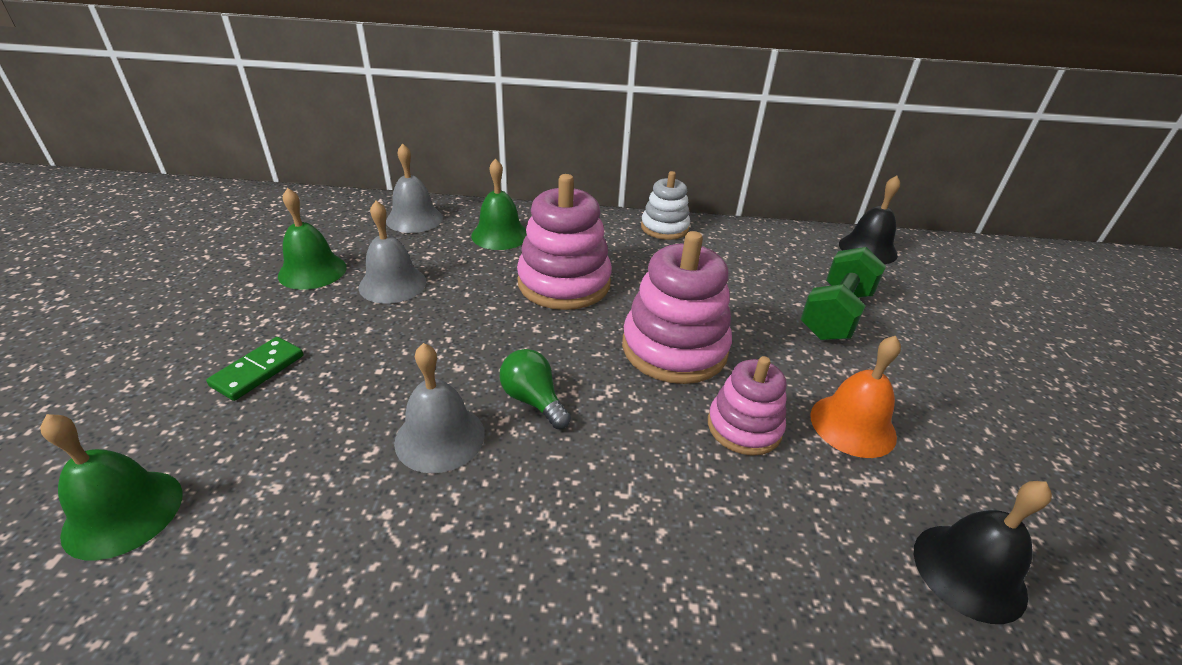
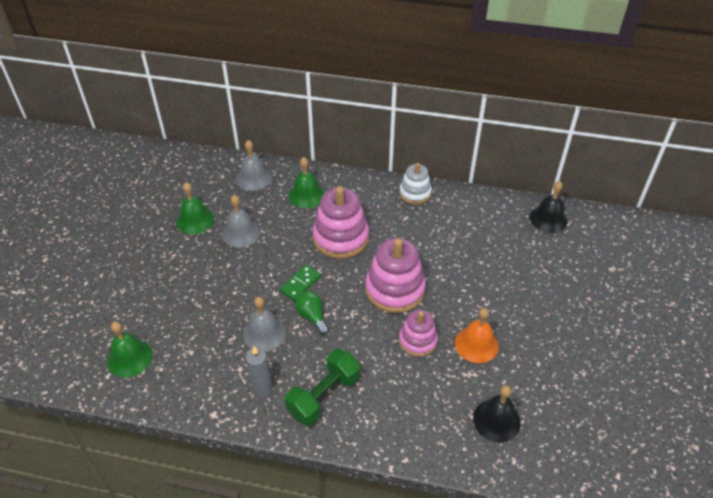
camera: 10 degrees right, 10 degrees up
(258, 370) = (174, 288): green domino -> green domino (300, 284)
(440, 557) = (262, 390): none -> grey candle
(835, 314) = (500, 271): green dumbbell -> green dumbbell (324, 396)

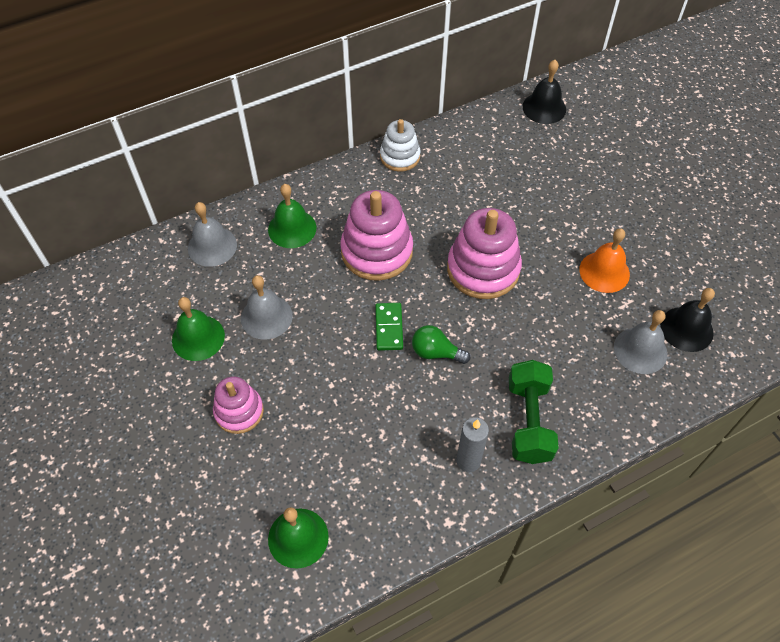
camera: 40 degrees left, 10 degrees up
(264, 333) = (408, 404): grey bell -> grey bell (640, 350)
(418, 340) = (553, 305): pink stacking toy -> pink stacking toy (239, 411)

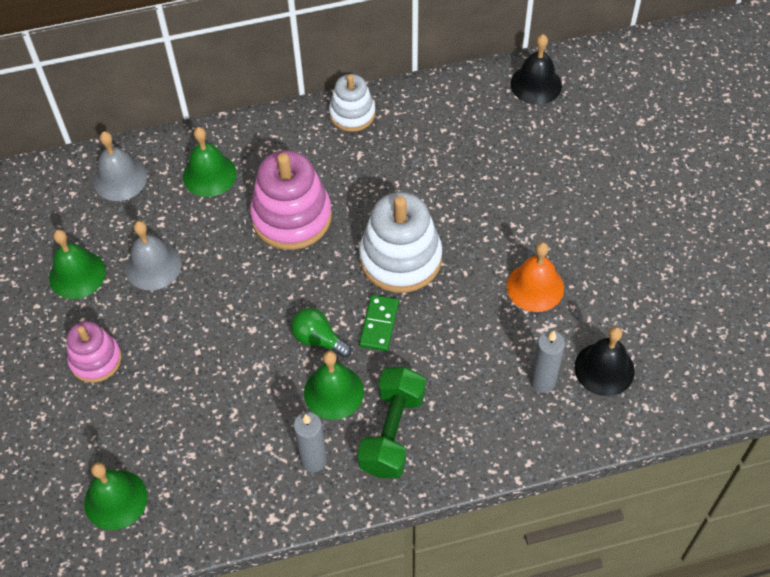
camera: 15 degrees right, 0 degrees up
(389, 328) = (277, 303): green domino -> green domino (379, 324)
(465, 396) = (333, 392): none -> green bell
(483, 269) = (400, 258): pink stacking toy -> white stacking toy
(640, 350) = (542, 382): grey bell -> grey candle

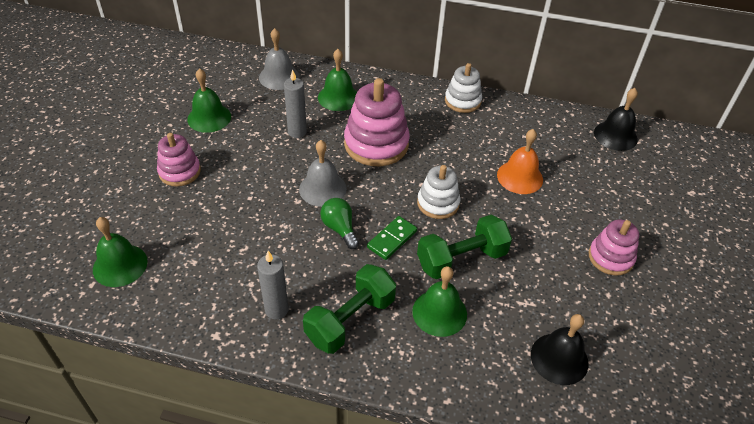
camera: 25 degrees right, 10 degrees down
(153, 266) = (261, 133): grey bell -> grey bell (322, 189)
(333, 392) = (325, 269): green bell -> green bell (439, 312)
(400, 258) = (438, 203): white stacking toy -> white stacking toy, size x0.61
(460, 311) = (461, 259): none -> green dumbbell
(535, 287) = (534, 269): orange bell -> orange bell (520, 177)
(542, 382) = (498, 342): grey candle -> grey candle (297, 132)
(599, 237) = (610, 257): none -> pink stacking toy

